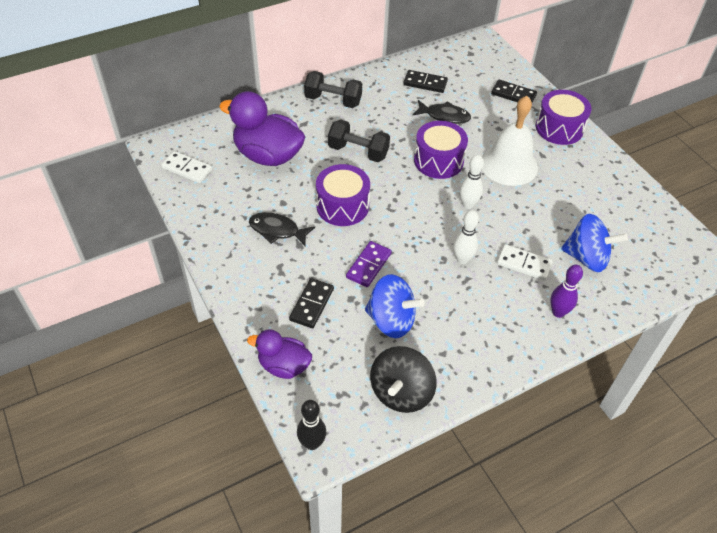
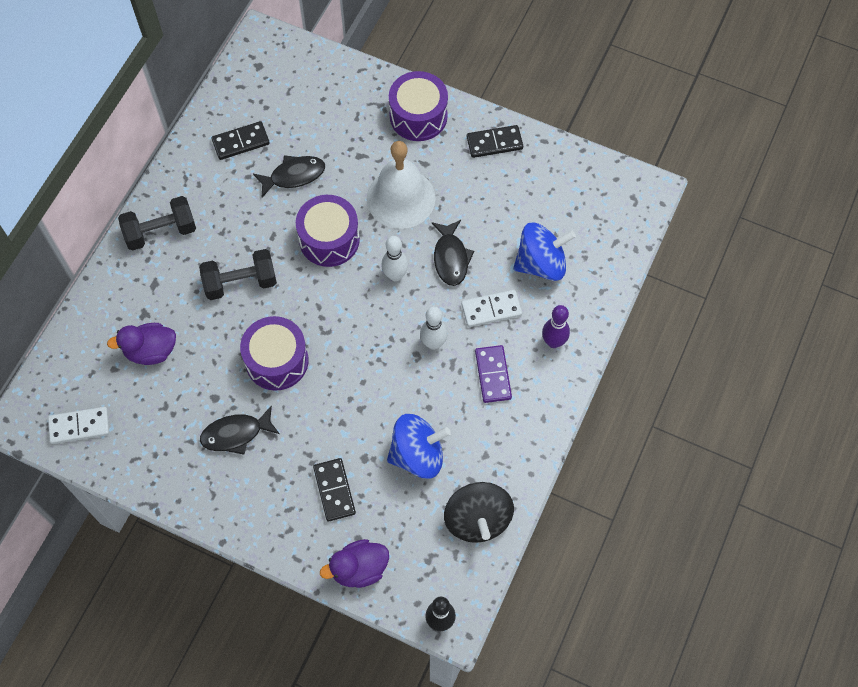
camera: 35 degrees left, 15 degrees up
(268, 155) = (151, 351): purple duck -> purple duck, size x0.58
(368, 265) = (353, 411): purple domino -> purple domino (493, 375)
(513, 94) = (343, 99): black domino -> black domino (494, 143)
(518, 217) = (451, 258): none -> black fish

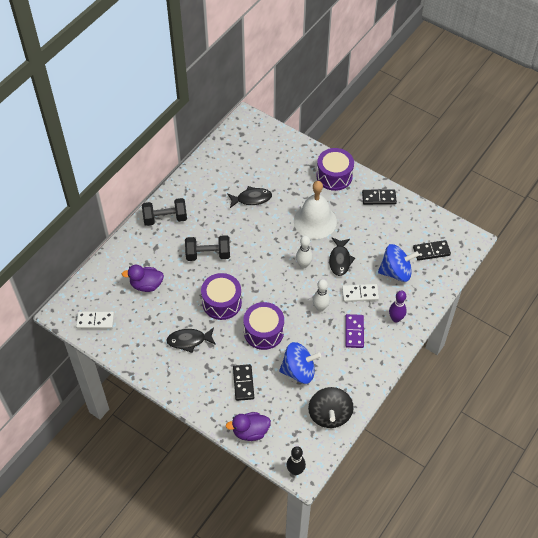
camera: 10 degrees right, 10 degrees down
(241, 142) = (223, 175): black domino -> black domino (431, 251)
(329, 239) = (266, 238): purple drum -> purple drum (263, 332)

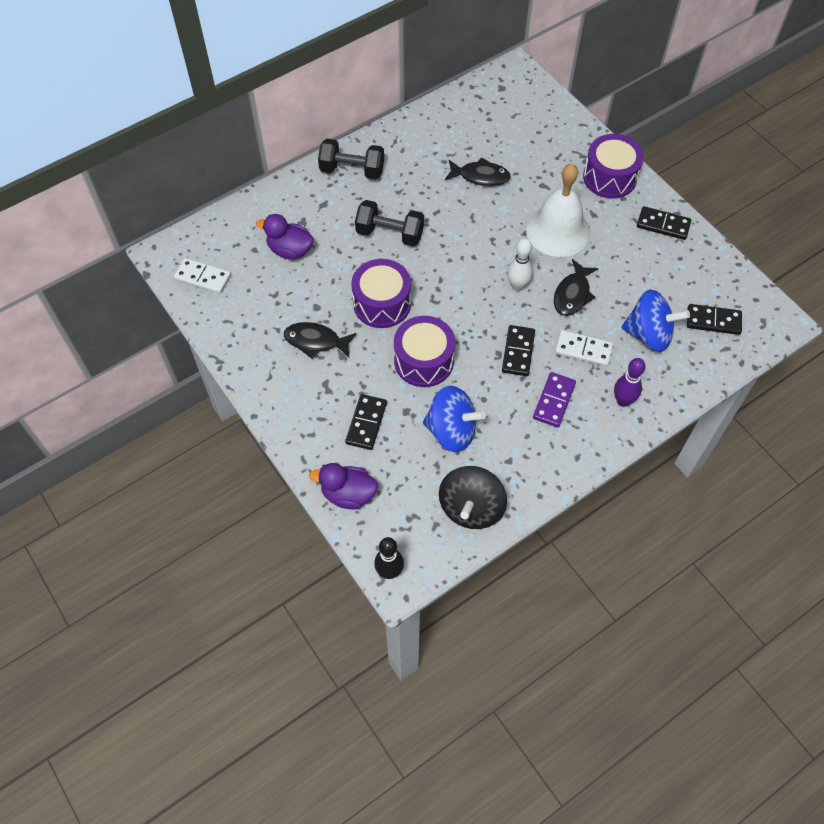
camera: 20 degrees right, 5 degrees up
(320, 307) = (518, 352): white bowling pin -> black domino

